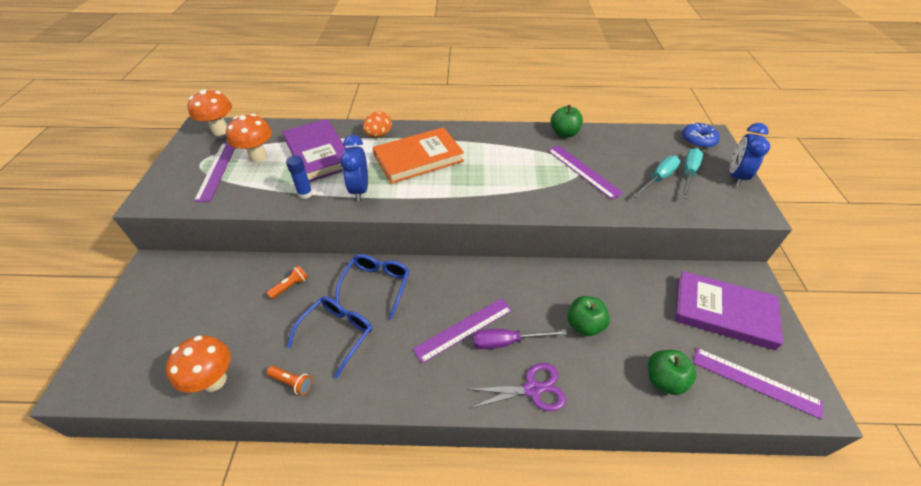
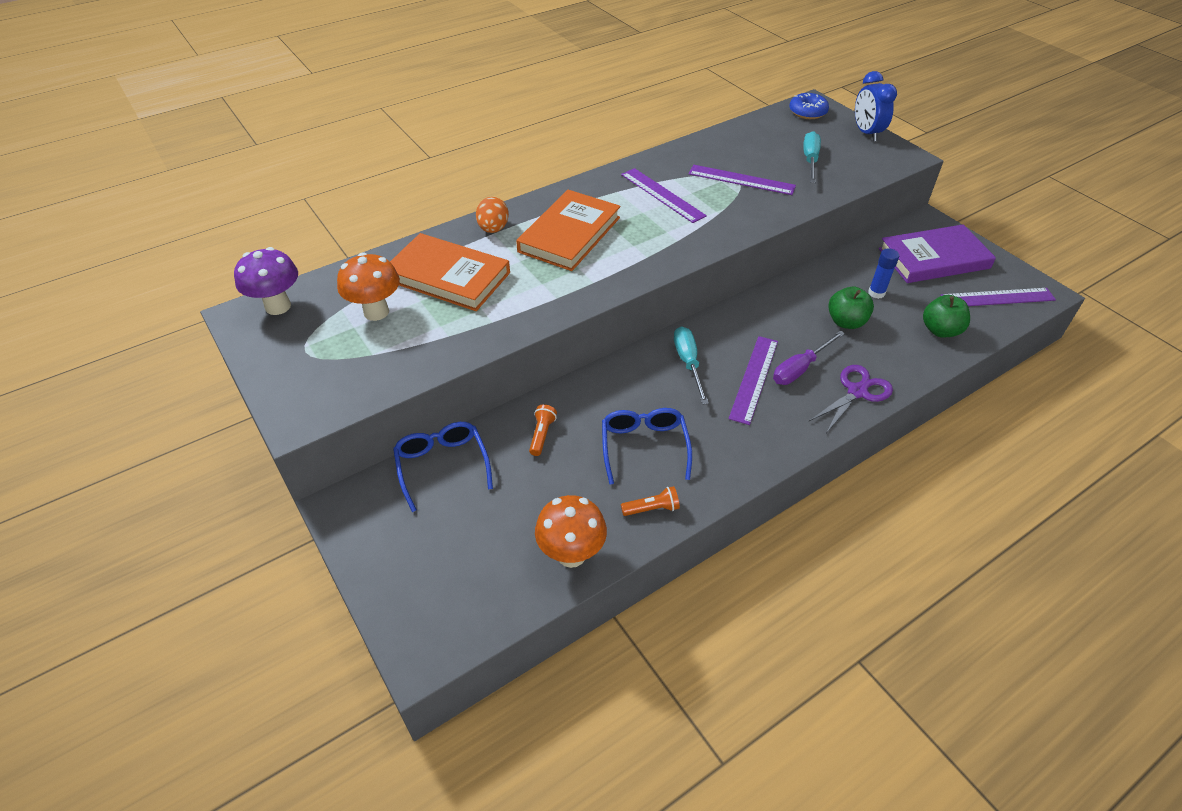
camera: 35 degrees left, 0 degrees up
(217, 170) = (343, 349): purple ruler -> purple ruler (662, 195)
(220, 130) = (278, 306): orange mushroom -> purple mushroom
(305, 194) = (490, 322): blue glue stick -> blue glue stick (876, 293)
(319, 153) = (448, 276): purple book -> orange book
(360, 190) = (546, 291): blue clock -> none
(376, 285) = (631, 387): blue glasses -> blue glasses (442, 465)
(564, 133) = (685, 151): green apple -> none
(688, 173) = (829, 146): turquoise screwdriver -> turquoise screwdriver (688, 363)

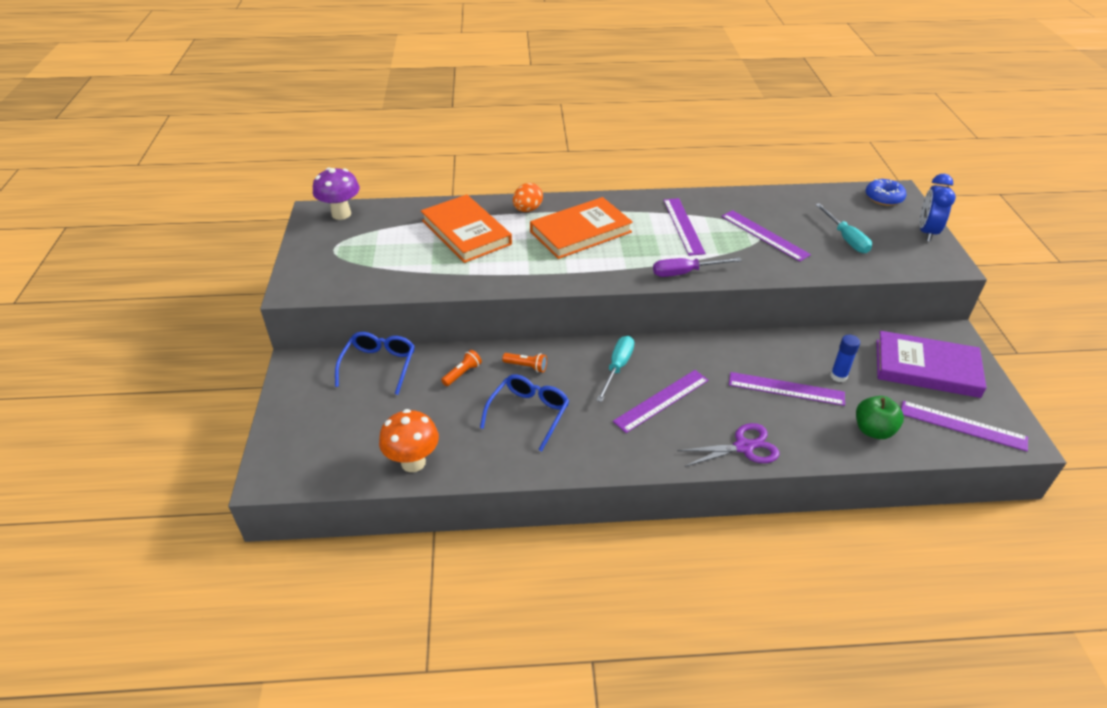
camera: 30 degrees right, 5 degrees down
(376, 312) = (398, 239): orange mushroom -> none
(652, 508) = (496, 458): orange flashlight -> orange flashlight (526, 366)
(800, 368) = (709, 408): purple screwdriver -> purple screwdriver (685, 272)
(810, 160) = (845, 238): turquoise screwdriver -> turquoise screwdriver turned 120 degrees clockwise
(846, 322) = (786, 389): green apple -> purple ruler

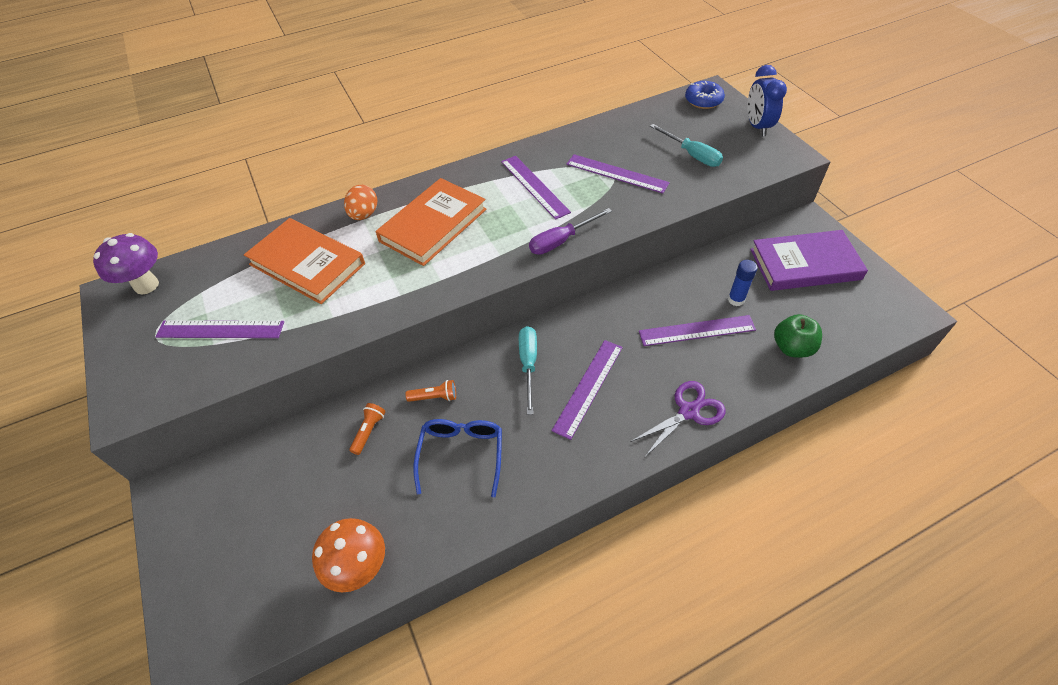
camera: 20 degrees left, 10 degrees up
(379, 365) = (269, 456): blue glasses -> none
(962, 425) = (861, 314): purple ruler -> purple ruler (220, 329)

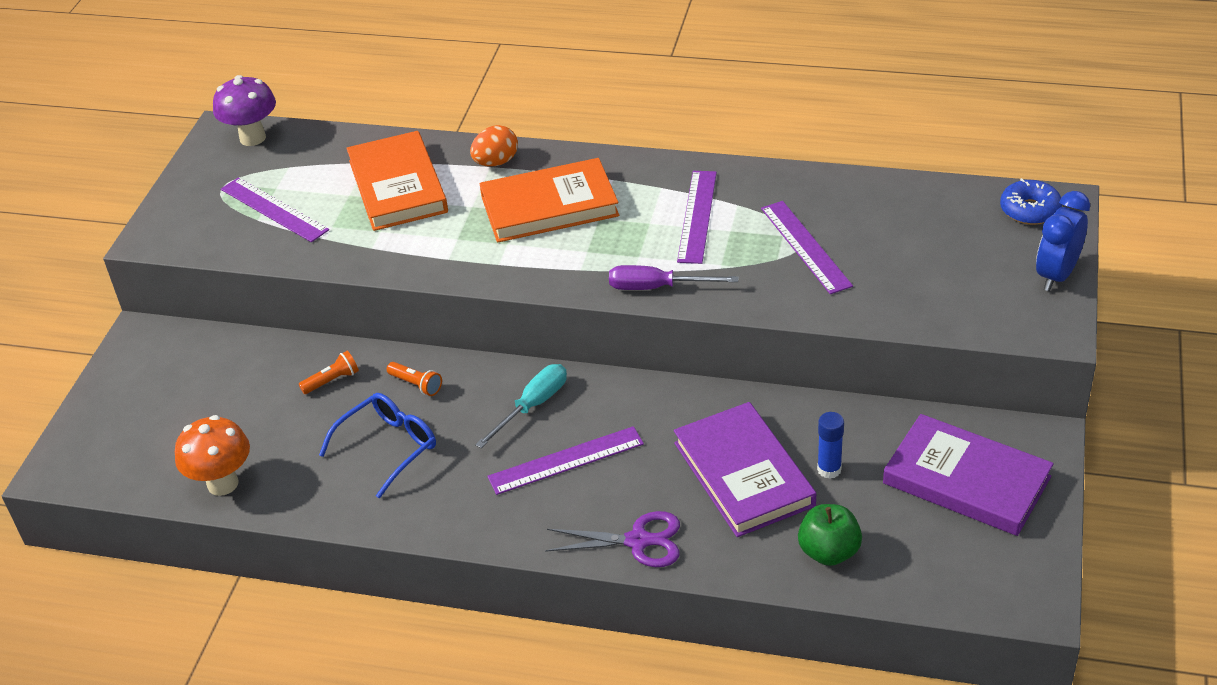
camera: 40 degrees right, 10 degrees down
(691, 155) = (923, 268): turquoise screwdriver -> none
(697, 330) = (744, 474): purple ruler -> purple book

